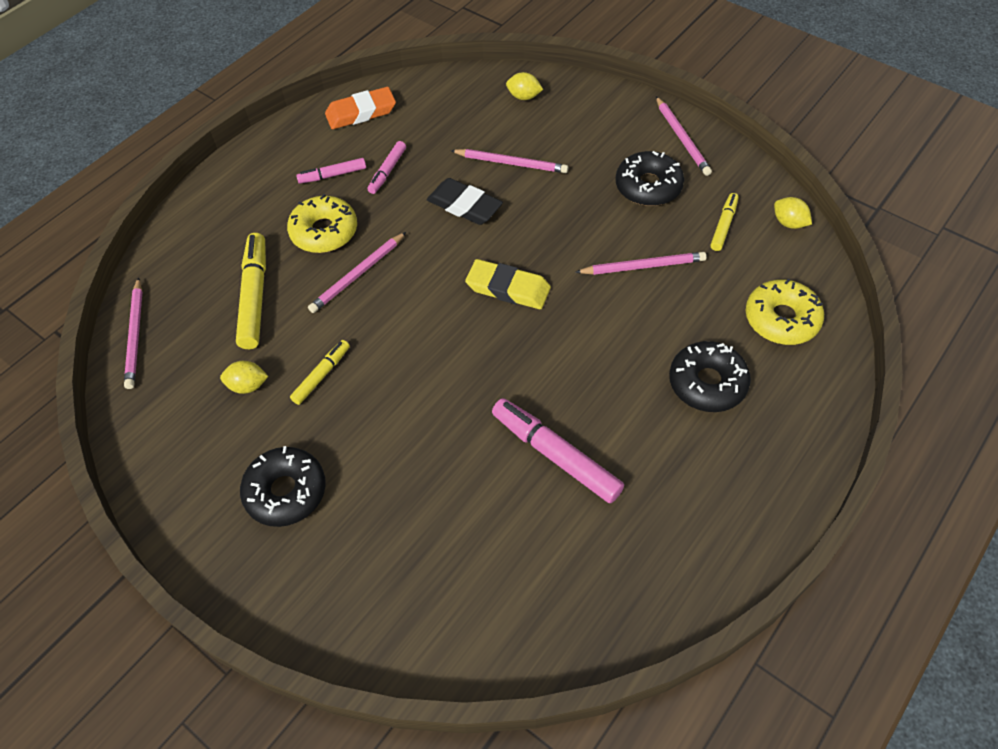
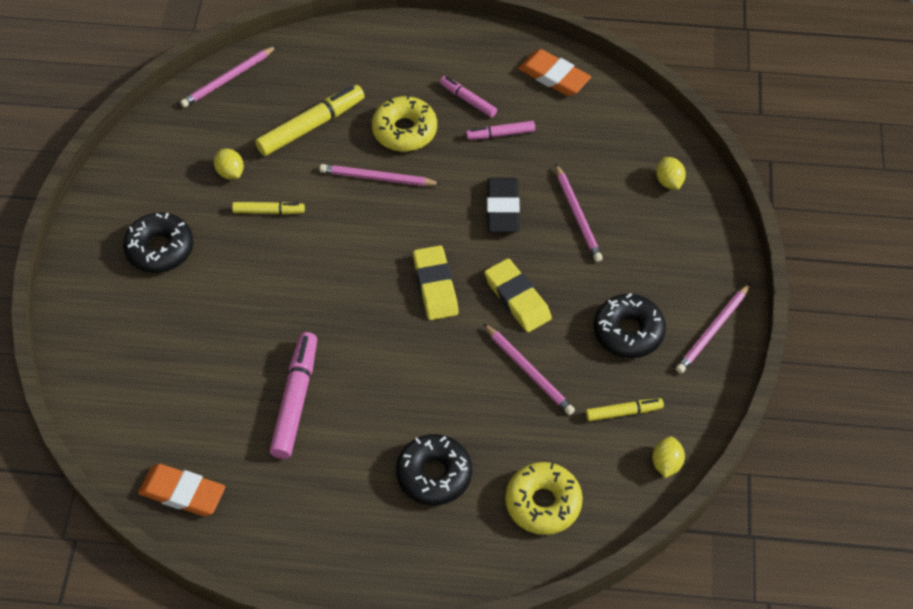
camera: 55 degrees right, 0 degrees up
(564, 239) = (517, 298): none -> yellow eraser
(600, 611) = (182, 493): none -> orange eraser

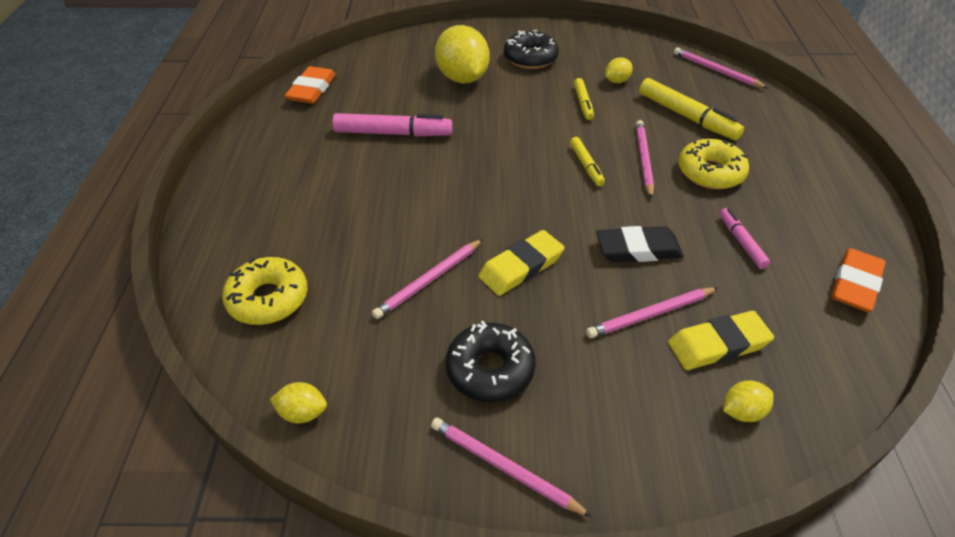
camera: 85 degrees right, 10 degrees down
(191, 324) = (462, 78): none -> yellow lemon
(434, 475) = (311, 218): black donut -> none
(435, 286) = (525, 205): yellow eraser -> yellow eraser (718, 344)
(468, 100) = (776, 214): pink marker -> none
(623, 412) = (376, 367): yellow marker -> yellow marker (586, 165)

